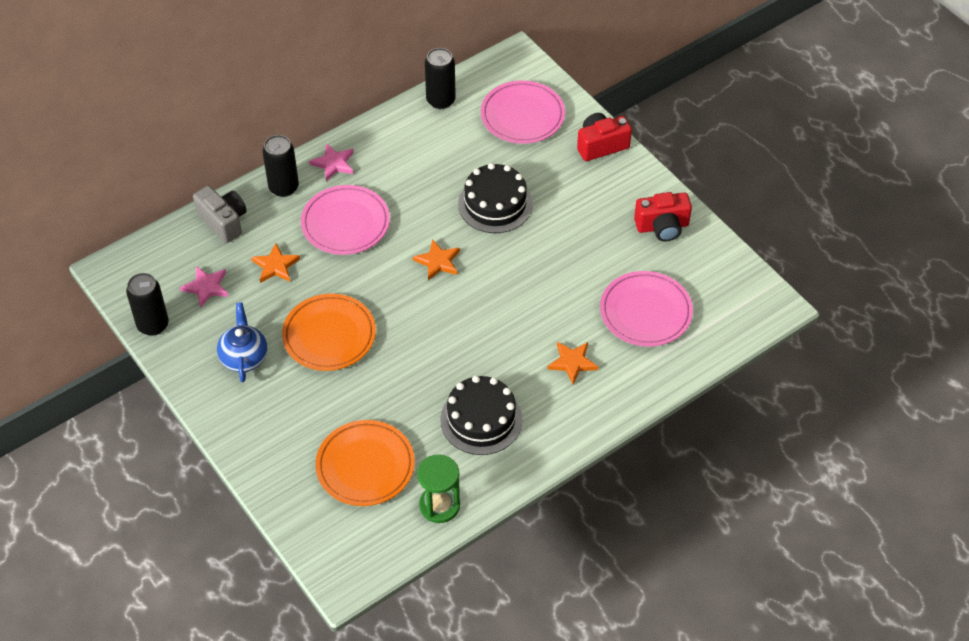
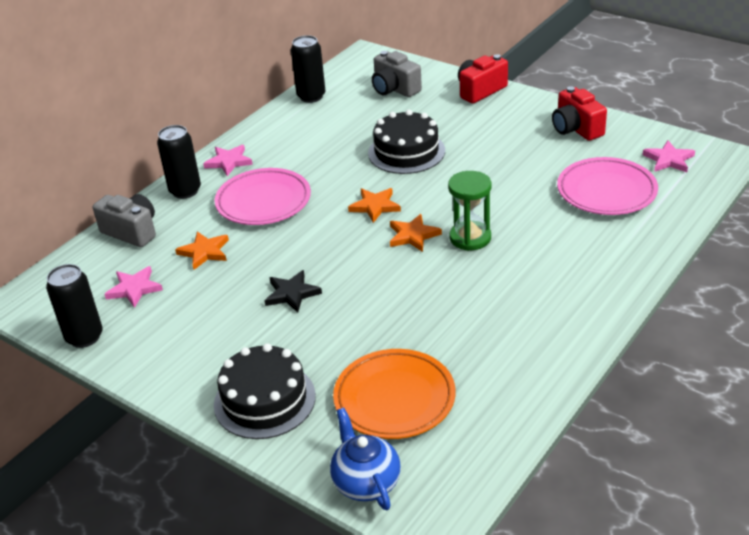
camera: 15 degrees left, 15 degrees down
(244, 357) = (203, 337): blue teapot -> blue teapot (366, 482)
(329, 336) = (292, 294): orange plate -> black star
(439, 505) = (502, 411): green hourglass -> green hourglass (470, 238)
(481, 419) = (499, 320): black cake -> black cake (264, 400)
(522, 116) = (394, 89): pink plate -> grey camera
(572, 363) = (562, 248): orange star -> orange star (413, 235)
(662, 226) = (576, 129): red camera -> red camera turned 90 degrees clockwise
(723, 293) = (669, 160): none -> pink star

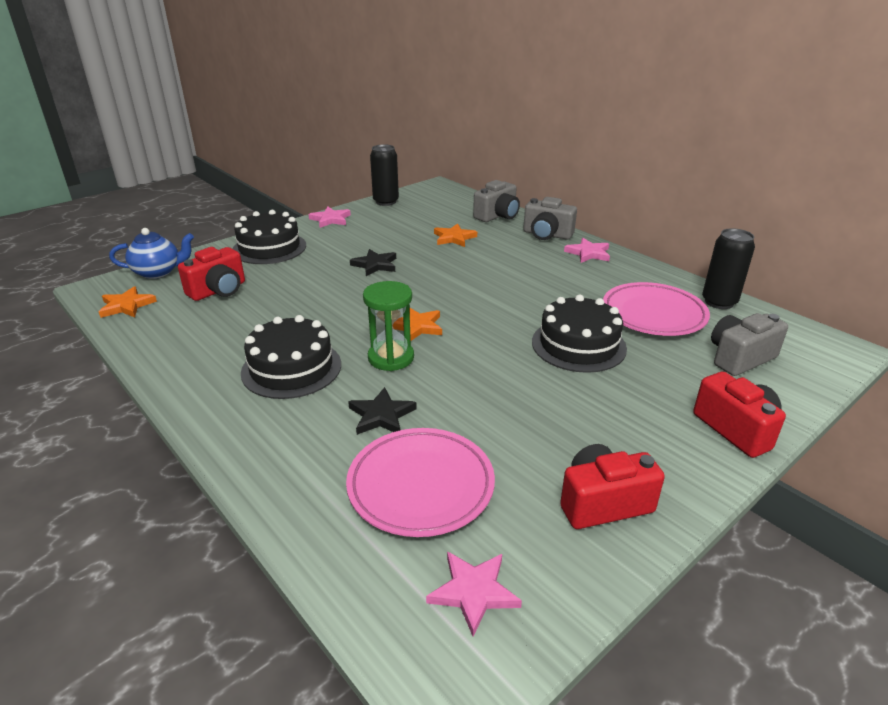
camera: 100 degrees right, 5 degrees down
(134, 289) = (425, 215): pink star -> pink star (330, 219)
(185, 191) = (547, 235): black can -> grey camera
(263, 202) = (514, 263): pink plate -> pink plate (653, 314)
(375, 206) = (478, 313): orange star -> orange star (126, 306)
(394, 399) = (218, 290): orange plate -> red camera
(514, 288) = (291, 368): none -> black cake
(548, 224) = (381, 415): none -> black star

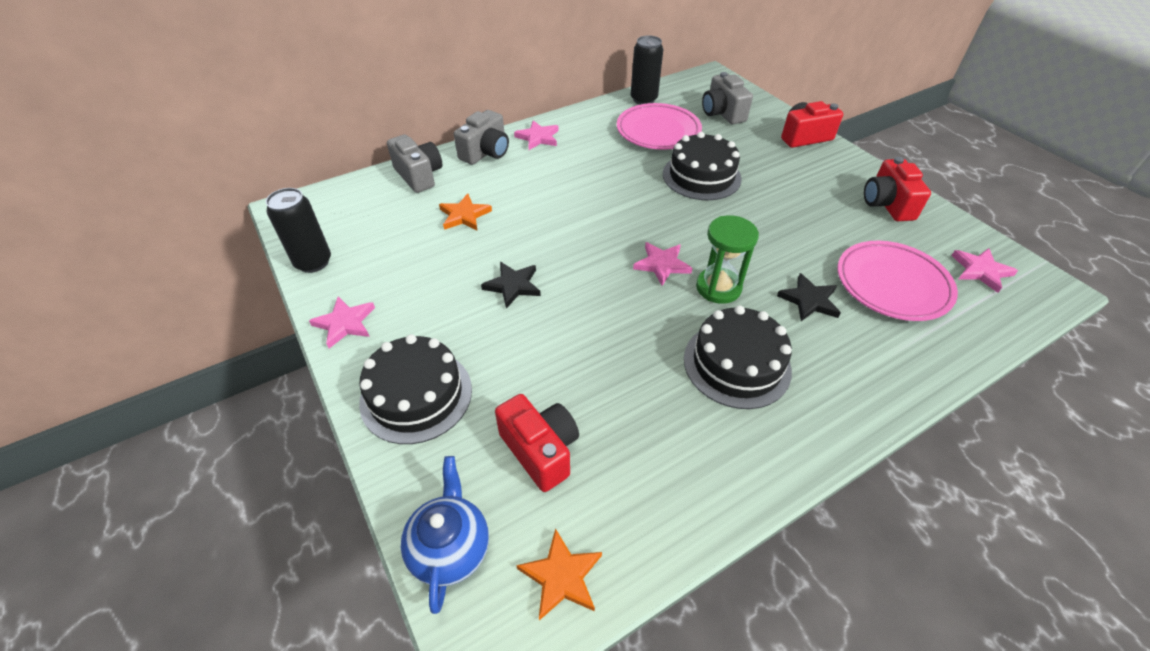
camera: 80 degrees left, 15 degrees up
(417, 326) = (662, 265): orange star -> pink star

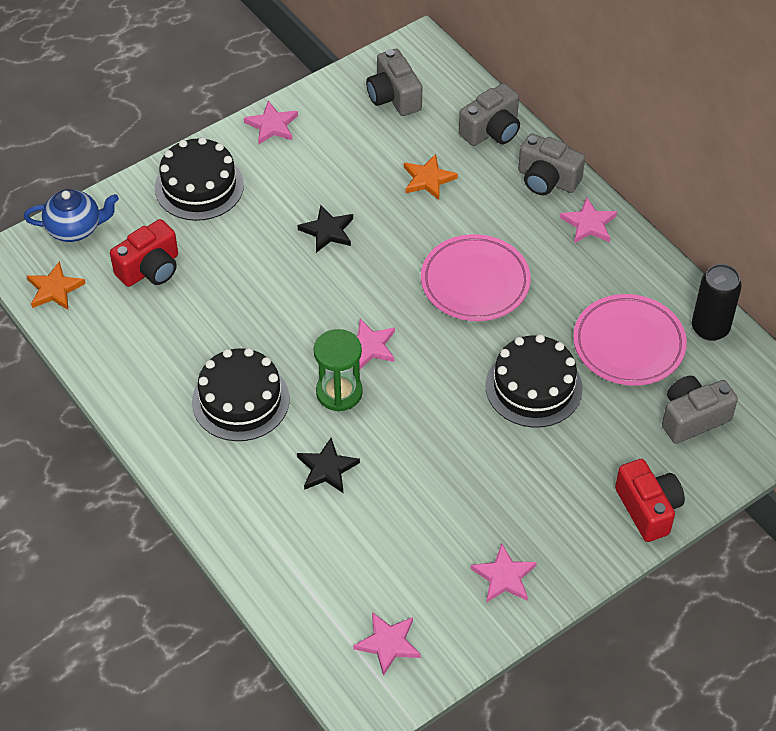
camera: 85 degrees right, 5 degrees up
(313, 262) = (345, 85): black can -> none
(348, 230) = (393, 97): none -> grey camera
(887, 204) = (504, 576): red camera -> pink star
(892, 285) = (357, 548): pink plate -> pink plate (475, 282)

